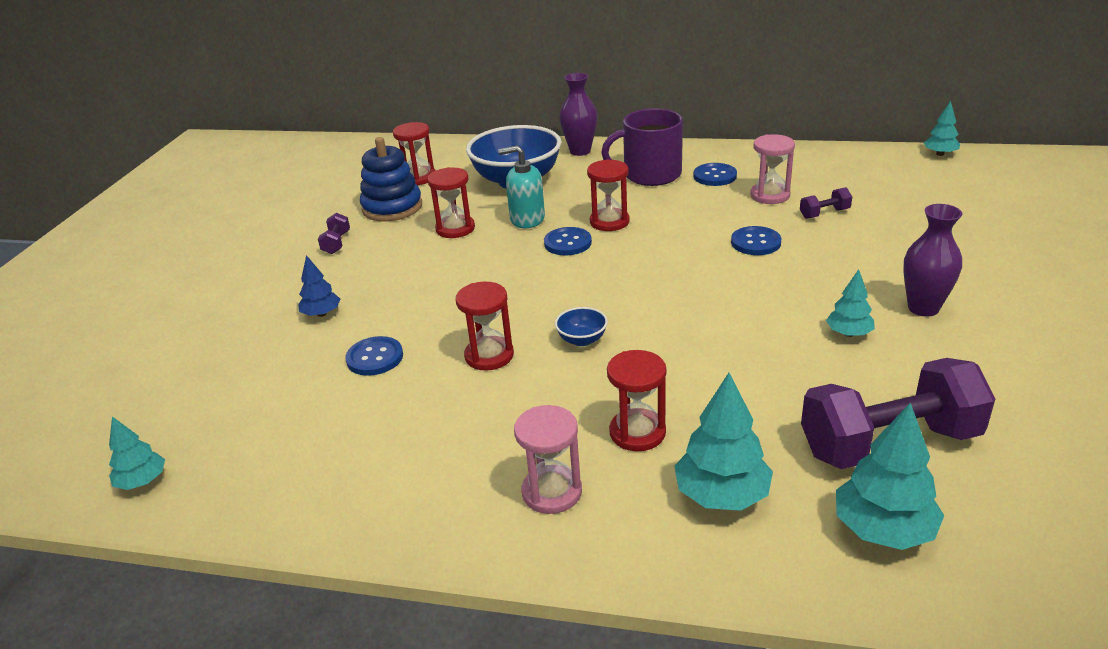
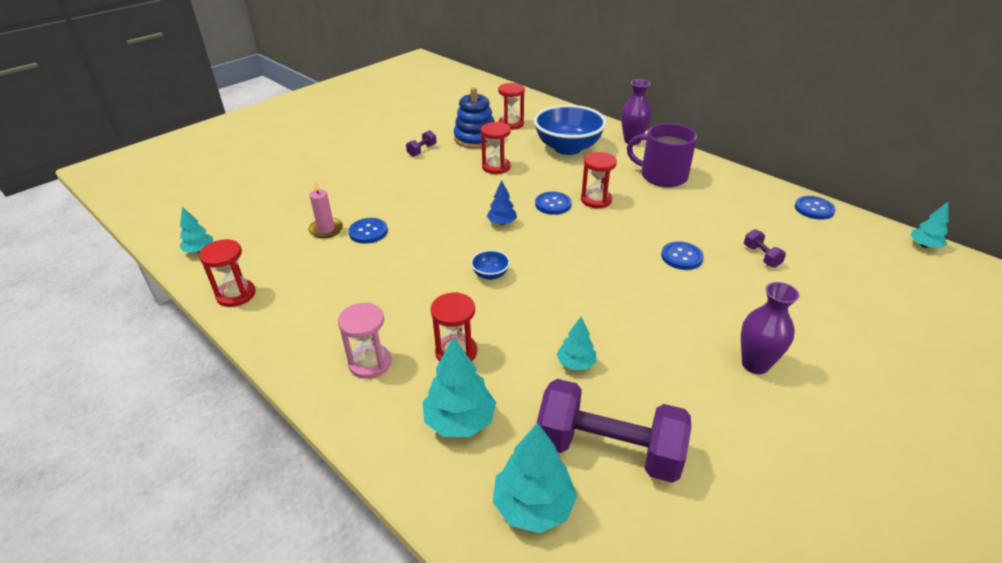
camera: 30 degrees right, 5 degrees up
(312, 378) = (326, 229): none -> pink candle
(321, 314) = (370, 192): blue tree -> blue tree (502, 223)
(489, 356) = (427, 259): red hourglass -> red hourglass (236, 295)
(527, 219) = (545, 177): turquoise soap dispenser -> none
(715, 176) = (708, 194): blue button -> blue button (814, 209)
(770, 195) = (734, 225): pink hourglass -> none
(824, 213) = (761, 256): purple dumbbell -> purple dumbbell turned 60 degrees clockwise
(849, 333) = (673, 356): turquoise tree -> turquoise tree (576, 363)

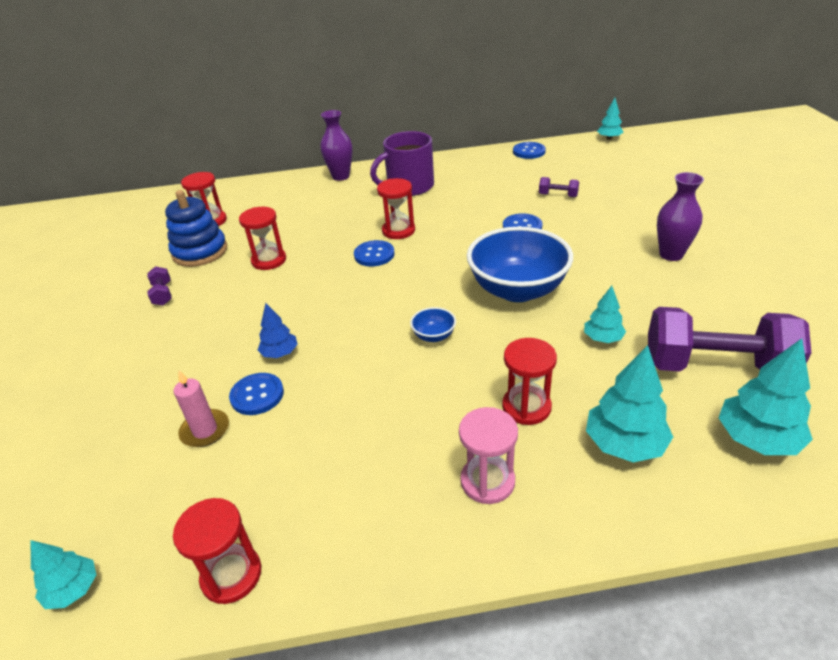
camera: 50 degrees left, 0 degrees up
(502, 223) = (363, 295): blue tree -> blue tree (280, 353)
(568, 148) = (301, 210): blue bowl -> blue bowl (517, 290)
(608, 449) = (715, 366): purple dumbbell -> purple dumbbell turned 45 degrees clockwise

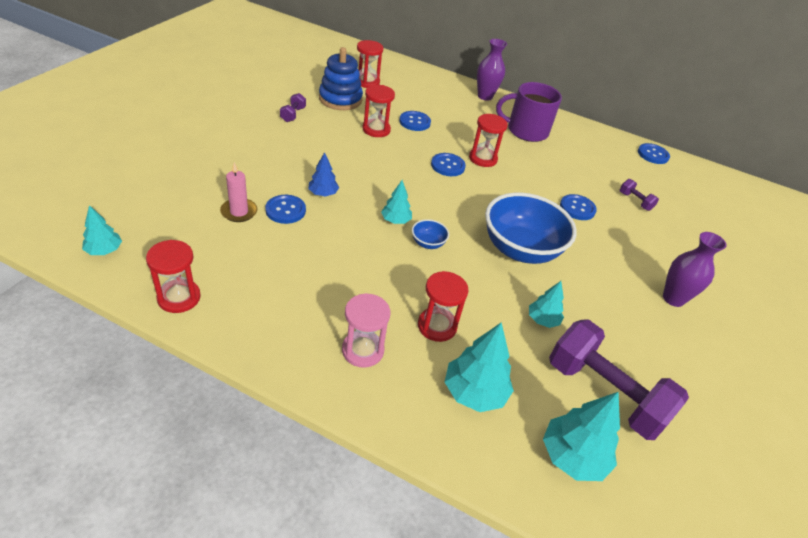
camera: 25 degrees right, 5 degrees up
(300, 233) = (414, 122): none -> blue button
(609, 138) = (738, 181): turquoise tree -> turquoise tree (395, 220)

